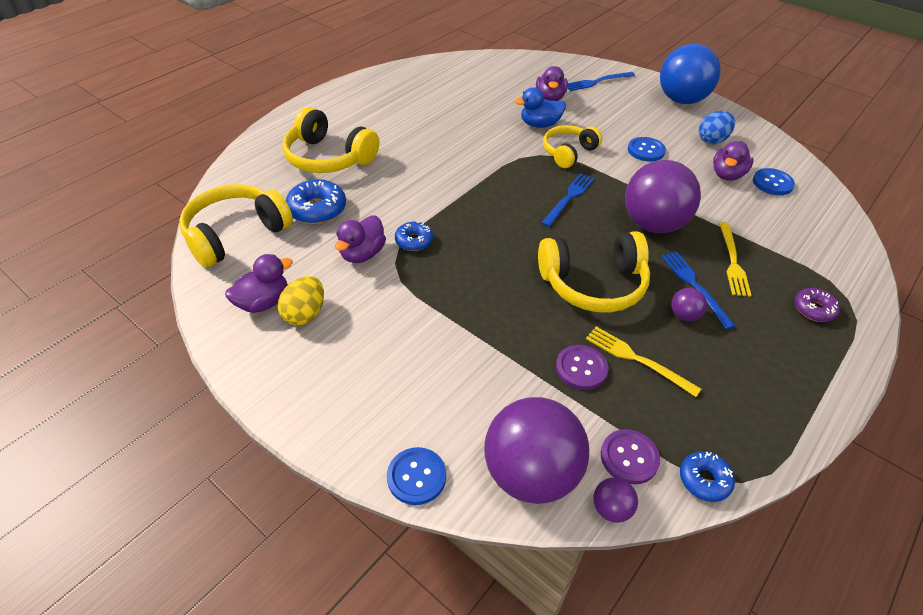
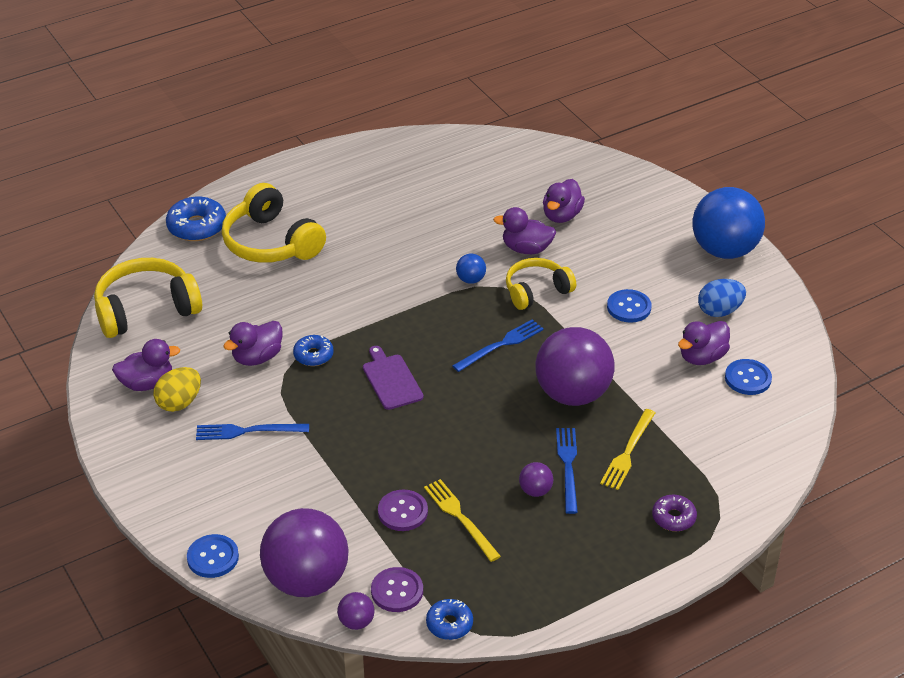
camera: 20 degrees right, 5 degrees down
(317, 209) = (234, 300): blue donut -> blue donut (197, 227)
(495, 247) = (391, 380): none -> purple cutting board
(511, 154) = (471, 280): none -> blue ball
(539, 124) = (526, 249): blue duck -> purple duck
(593, 284) = (466, 440): yellow headphones -> none
(597, 82) = (636, 204): blue fork -> blue fork (248, 431)

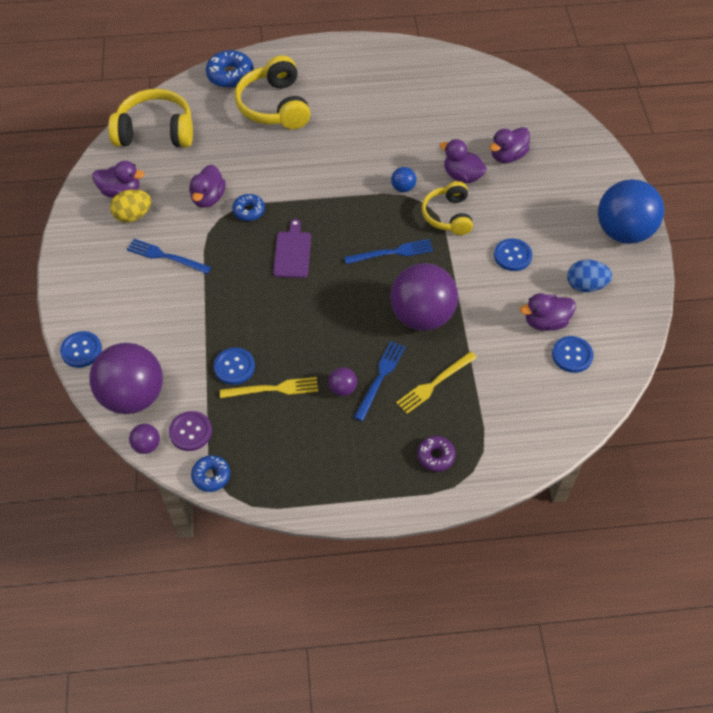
camera: 25 degrees right, 15 degrees up
(257, 357) = (208, 198): purple duck -> purple duck turned 60 degrees counterclockwise
(402, 512) = (234, 367): purple button -> blue button
(460, 518) = (273, 389): yellow fork -> yellow fork turned 90 degrees clockwise
(536, 291) = (448, 215): yellow headphones -> yellow headphones turned 90 degrees counterclockwise

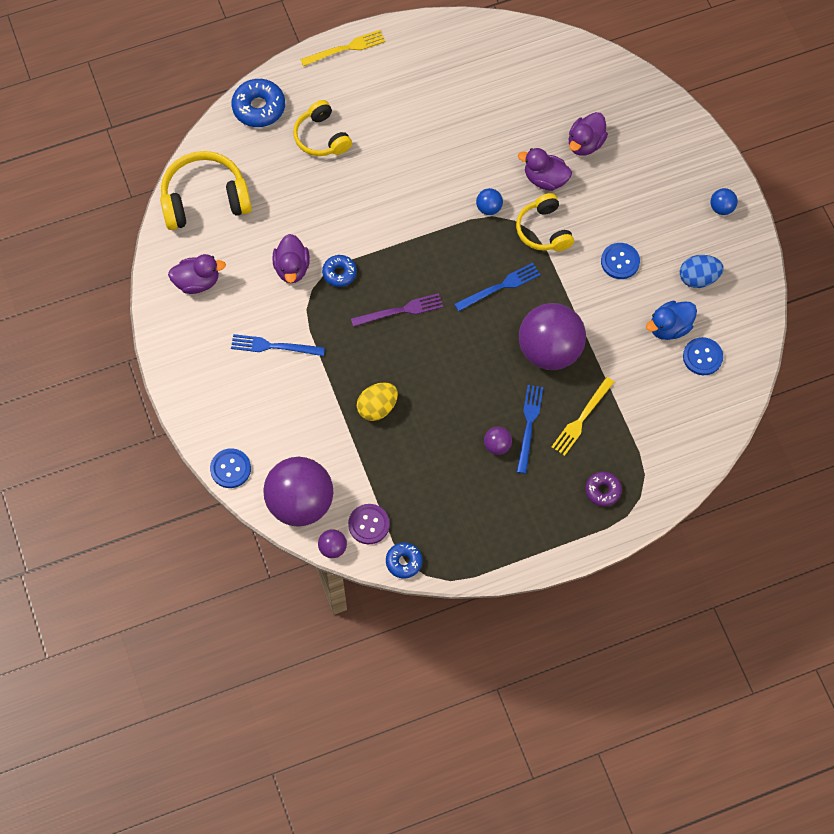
camera: 15 degrees left, 10 degrees up
(133, 215) = (222, 307): yellow egg -> yellow egg (377, 407)
(234, 367) = (386, 449): blue button -> none
(273, 389) = (431, 462): yellow fork -> yellow fork (346, 48)
(274, 106) = (321, 137): yellow headphones -> yellow headphones, size x0.65
(292, 252) = (400, 311): purple cutting board -> purple fork
(545, 322) = (669, 327): purple duck -> blue duck
(623, 232) = (721, 208): blue ball -> blue ball, size x0.42

